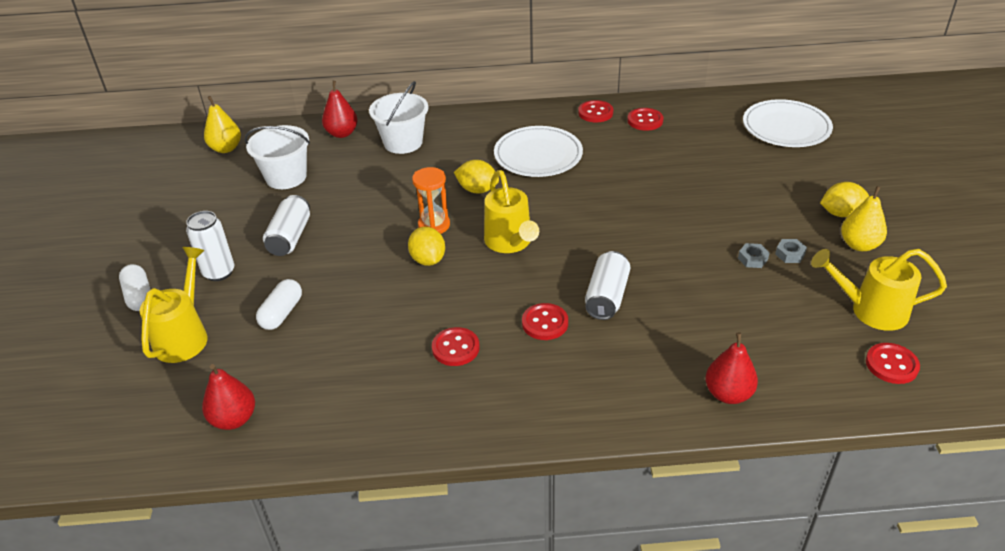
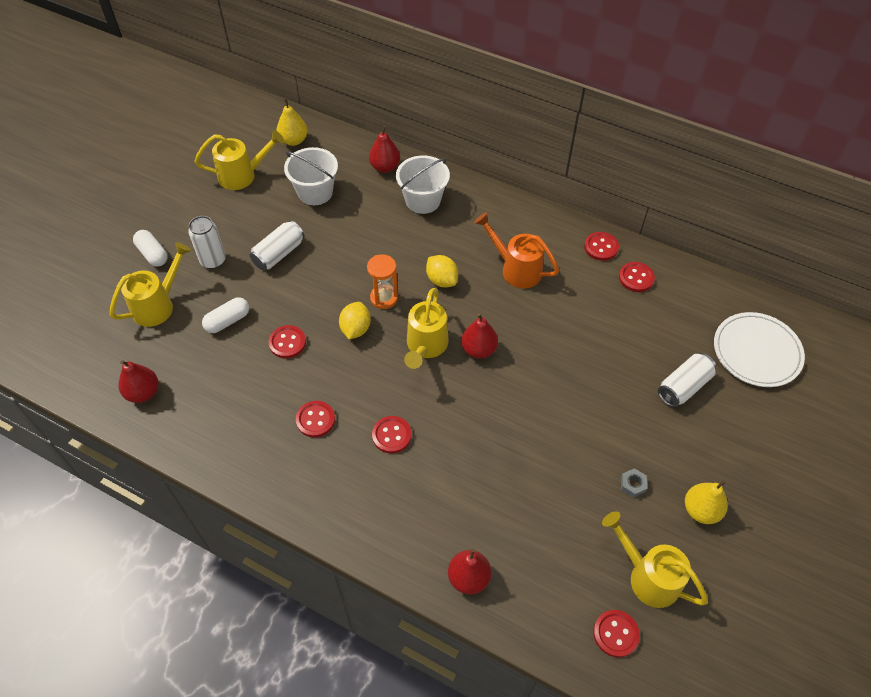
camera: 30 degrees right, 15 degrees up
(139, 296) = (153, 254): white capsule -> white capsule turned 45 degrees counterclockwise
(192, 194) = (242, 175): none -> yellow watering can
(366, 301) = (287, 343): none -> red button
(538, 155) = (516, 269): white plate -> orange watering can
(562, 223) = (478, 349): none -> red pear
(606, 297) = (454, 439): white can -> white can (683, 386)
(752, 259) = (598, 471): grey nut -> none
(840, 213) = (716, 470): yellow lemon -> none

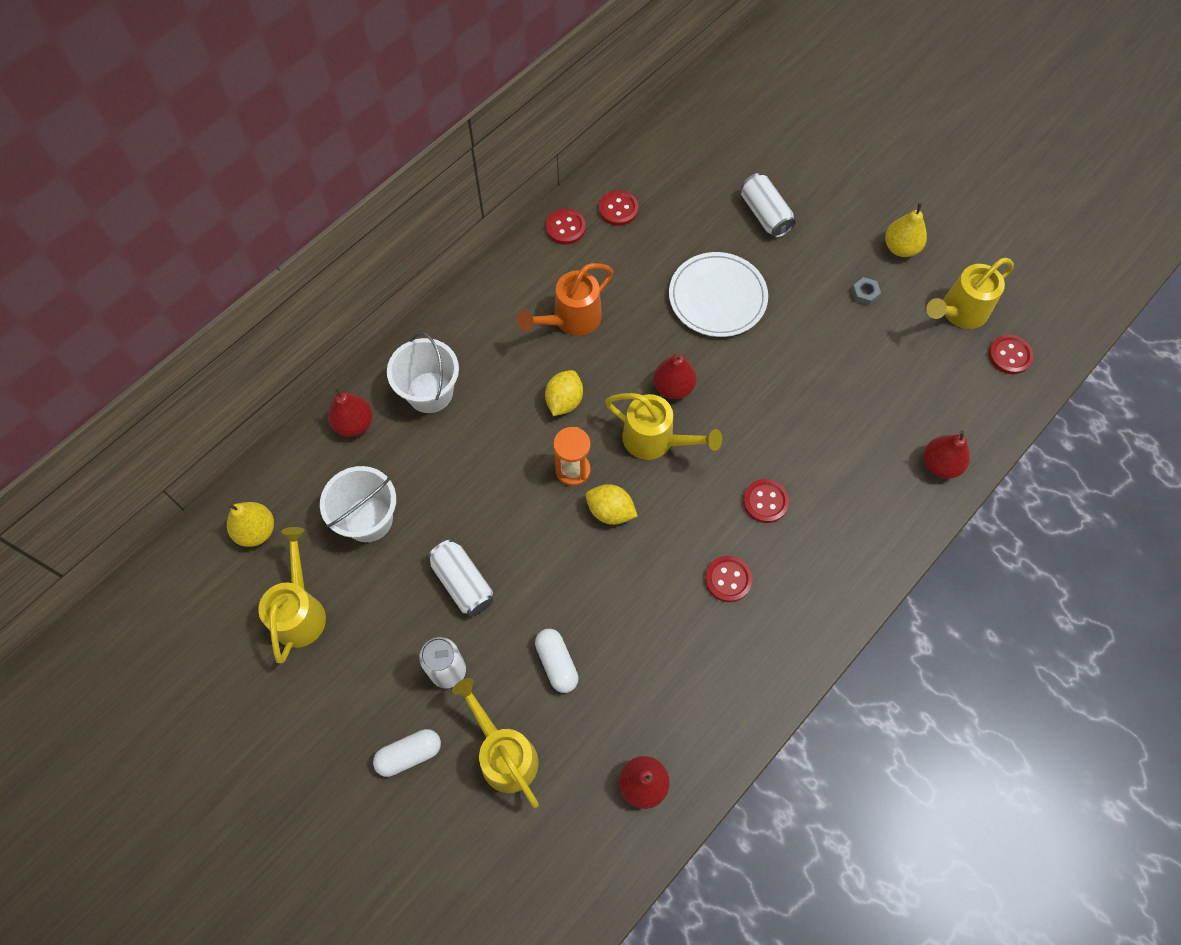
camera: 75 degrees left, 10 degrees up
(287, 343) = (610, 594): red button -> none
(441, 280) = (564, 401): yellow lemon -> yellow lemon turned 45 degrees counterclockwise
(757, 351) = (738, 140): white plate -> white plate (717, 297)

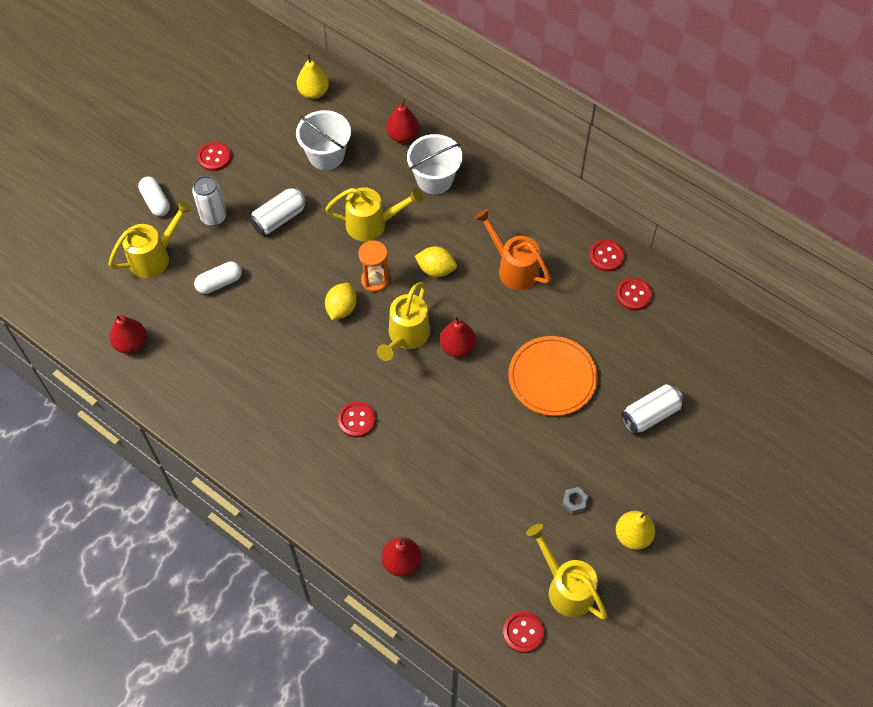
camera: 85 degrees right, 5 degrees down
(300, 611) = (255, 126): yellow watering can -> yellow watering can (372, 224)
(717, 297) = (552, 377): white plate -> orange plate
(728, 579) = (288, 394): red button -> red button (214, 157)

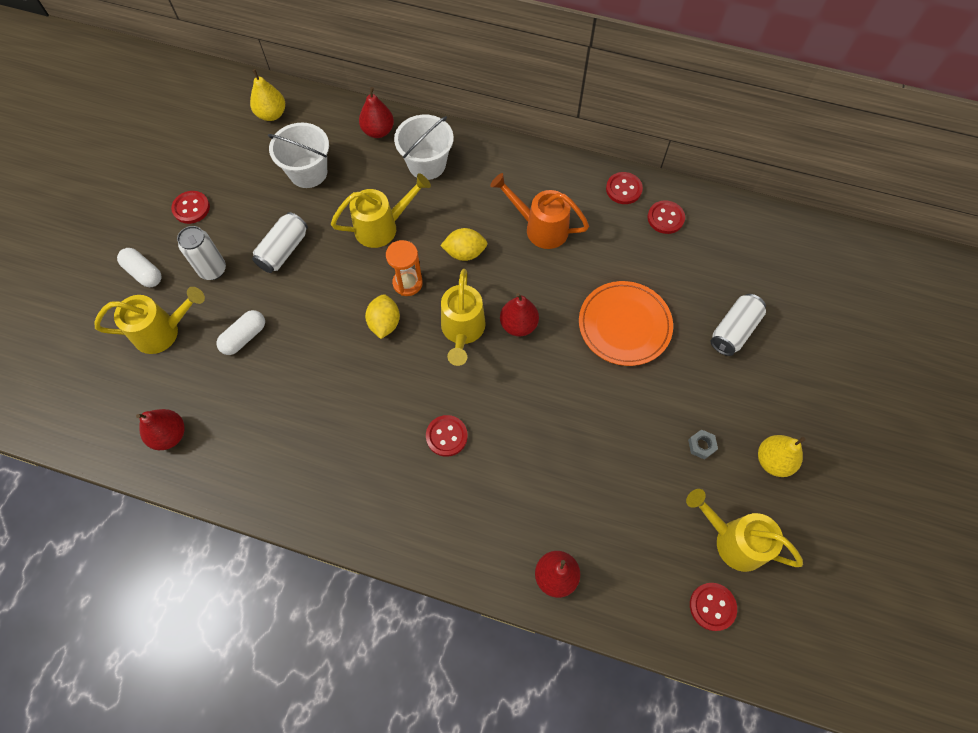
camera: 20 degrees left, 5 degrees up
(155, 257) = (163, 331): yellow watering can -> yellow watering can turned 45 degrees clockwise

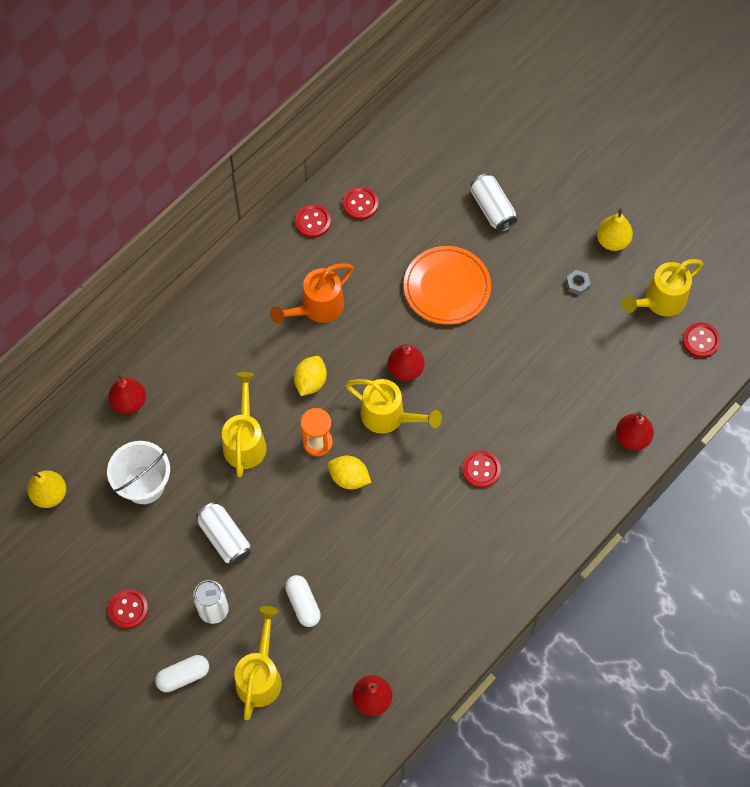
camera: 65 degrees left, 0 degrees up
(427, 164) = (194, 374): white bucket -> none

